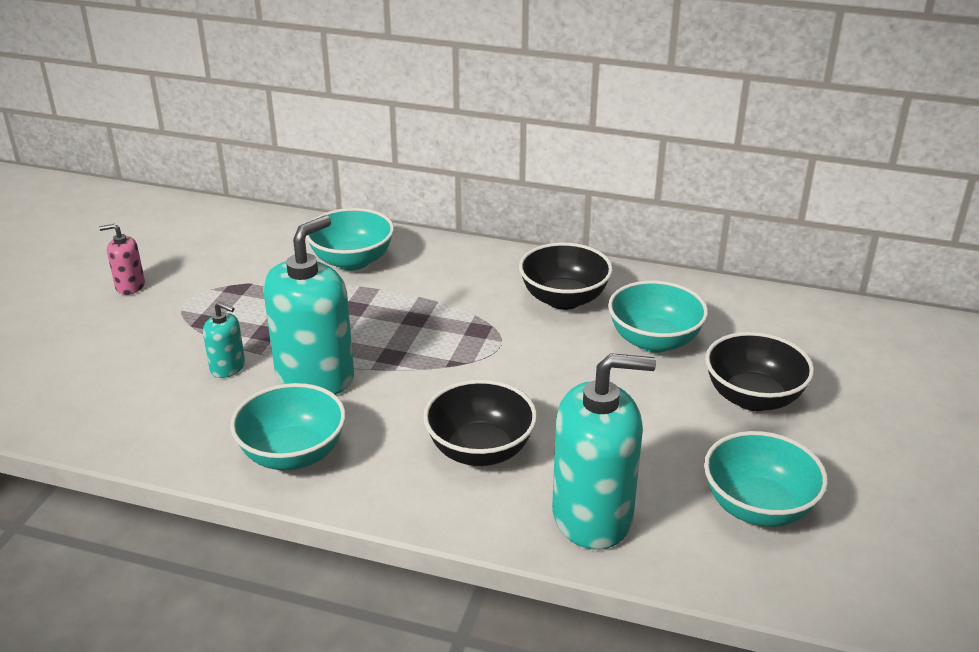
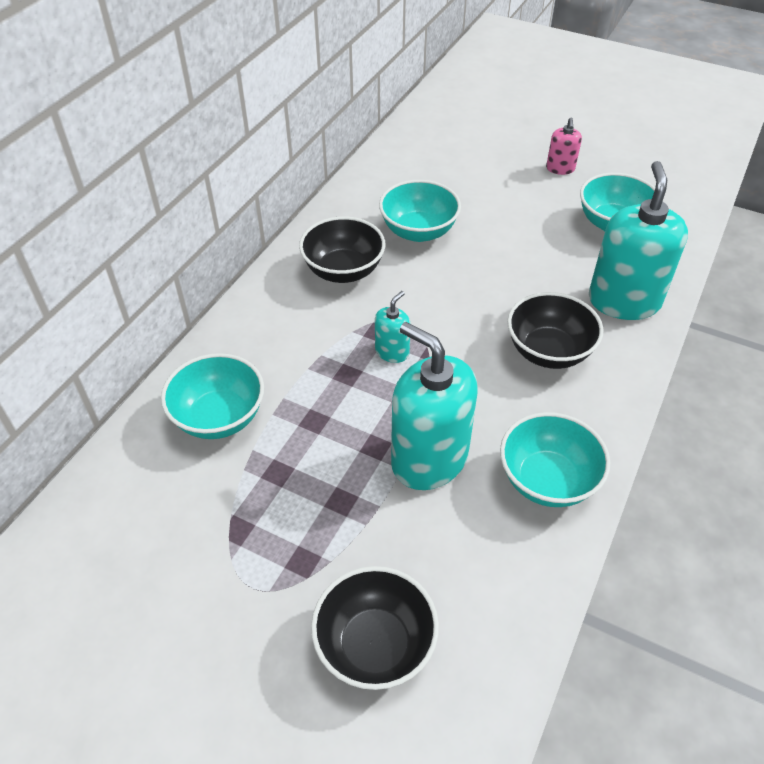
camera: 80 degrees left, 15 degrees up
(130, 286) = (191, 657): pink soap dispenser -> pink soap dispenser (560, 168)
(228, 367) = (399, 536): turquoise soap dispenser -> turquoise soap dispenser (392, 352)
(753, 398) = (498, 199): black bowl -> black bowl (375, 645)

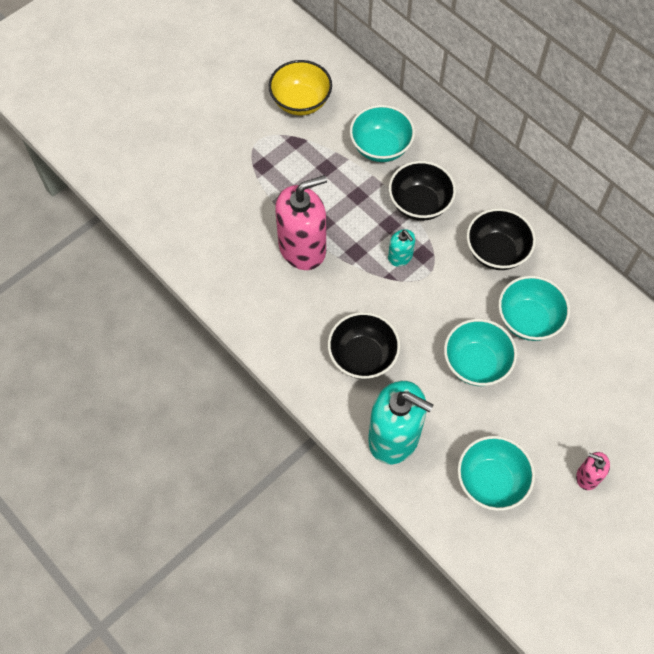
camera: 110 degrees right, 15 degrees up
(153, 549) = (301, 102): none -> yellow bowl
(375, 645) = (201, 184): black bowl -> black bowl (419, 204)
(429, 459) = (302, 248): turquoise soap dispenser -> pink soap dispenser
(547, 480) = (259, 306): turquoise bowl -> turquoise bowl (476, 363)

